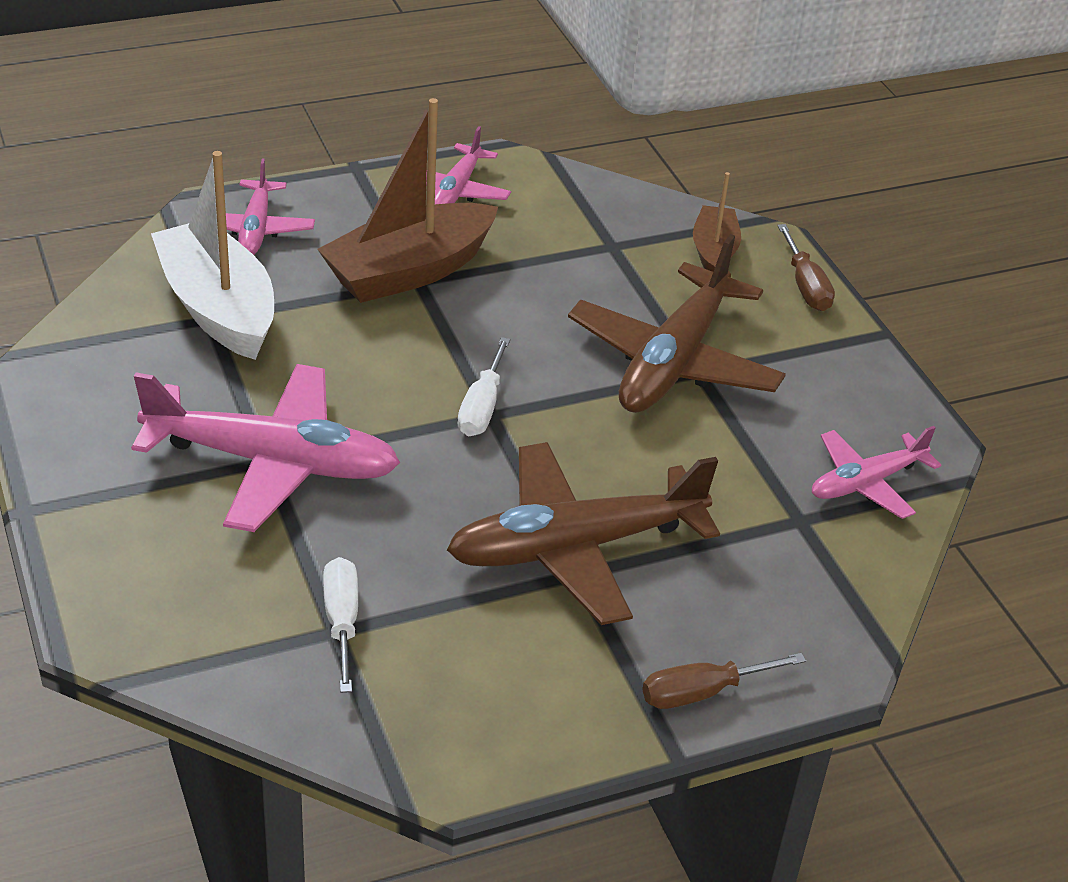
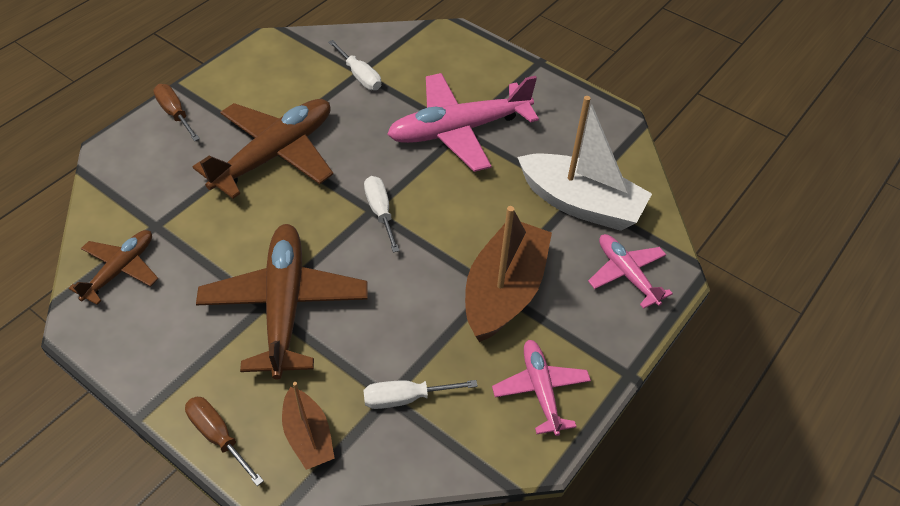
camera: 150 degrees right, 10 degrees up
(596, 238) = (405, 398): none -> white screwdriver
(702, 692) = (175, 114): brown screwdriver -> brown screwdriver turned 75 degrees counterclockwise
(866, 483) = (120, 270): pink plane -> brown plane

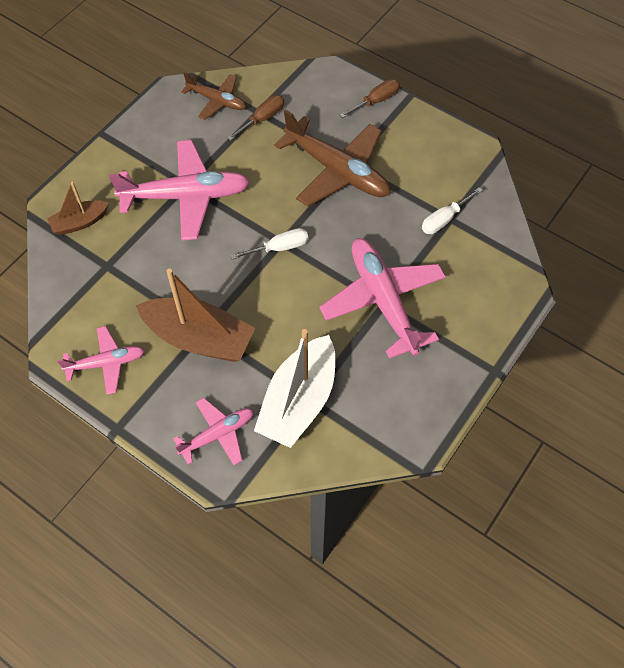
camera: 90 degrees right, 10 degrees up
(218, 436) = (84, 175): brown screwdriver -> brown screwdriver (262, 119)
(284, 305) = (186, 196): brown plane -> pink plane
(405, 398) = (105, 276): white screwdriver -> none

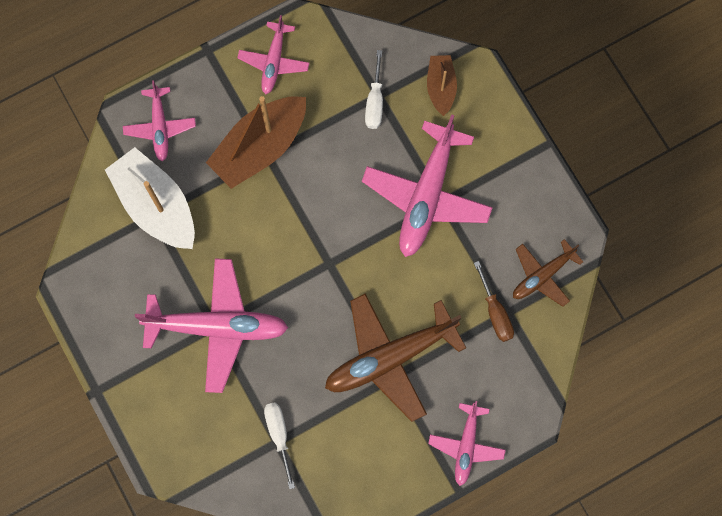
camera: 115 degrees right, 15 degrees up
(279, 248) = (323, 258): white screwdriver -> white screwdriver (375, 102)
(376, 101) = (466, 446): brown screwdriver -> pink plane

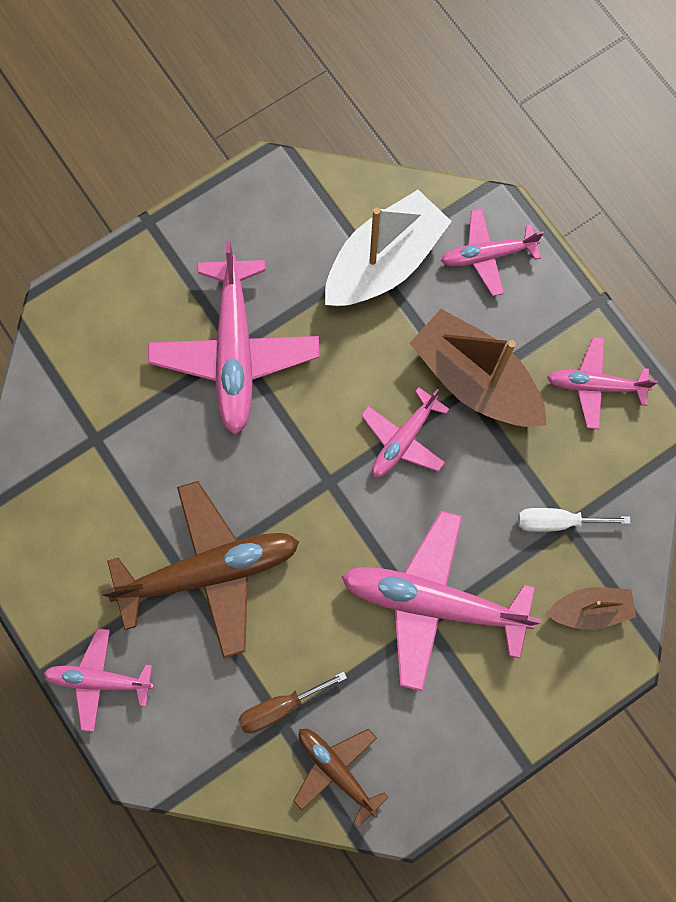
camera: 85 degrees right, 0 degrees up
(279, 435) = (103, 440): white screwdriver -> none
(301, 205) = (403, 439): none -> pink plane
(390, 358) = (209, 571): brown plane -> brown plane turned 105 degrees clockwise

